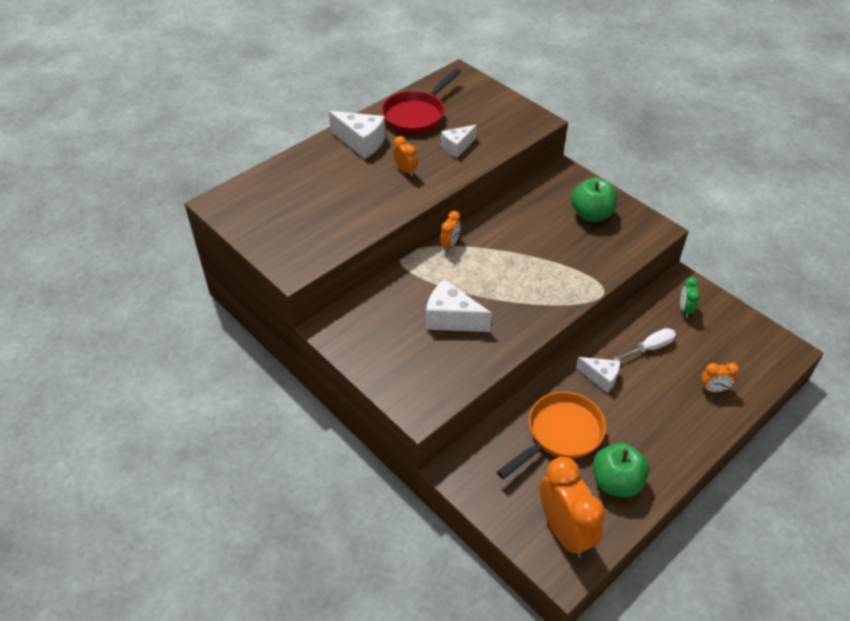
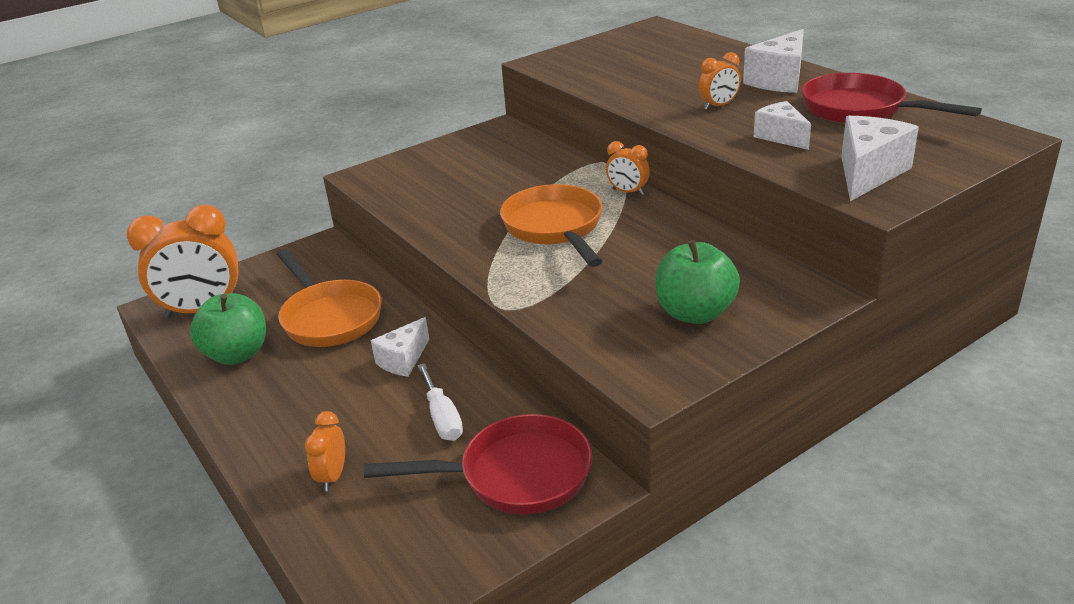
camera: 100 degrees right, 15 degrees down
(451, 319) = (489, 192): white cheese -> white cheese (868, 173)
(503, 277) = (555, 228): none -> orange pan
(685, 310) = (515, 475): green clock -> red pan

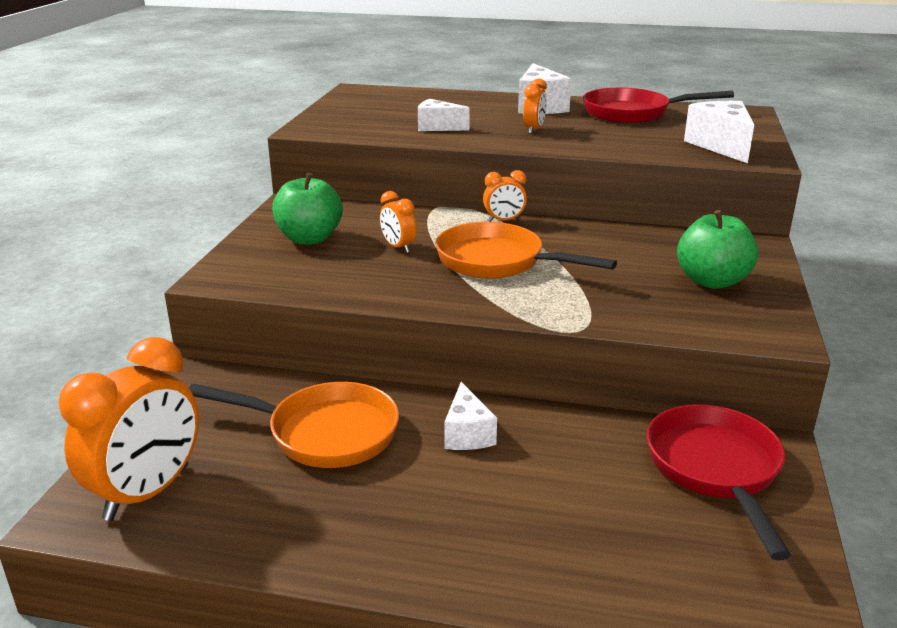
camera: 45 degrees left, 5 degrees down
(237, 354) = (276, 512): green apple -> green apple (309, 239)
(333, 476) = (579, 558): orange clock -> orange clock (398, 247)
(442, 417) = (584, 460): white screwdriver -> none
(515, 475) = (715, 470): red pan -> red pan turned 45 degrees counterclockwise
(781, 137) = (620, 138): white cheese -> white cheese (437, 127)

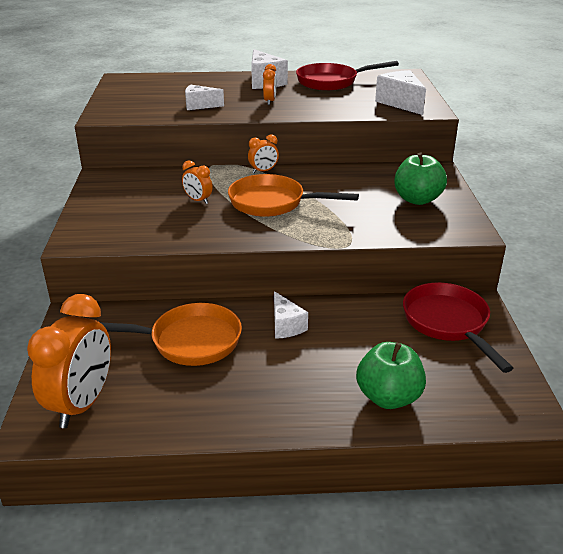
camera: 15 degrees left, 5 degrees up
(309, 239) = (129, 201): green apple -> green apple (388, 397)

